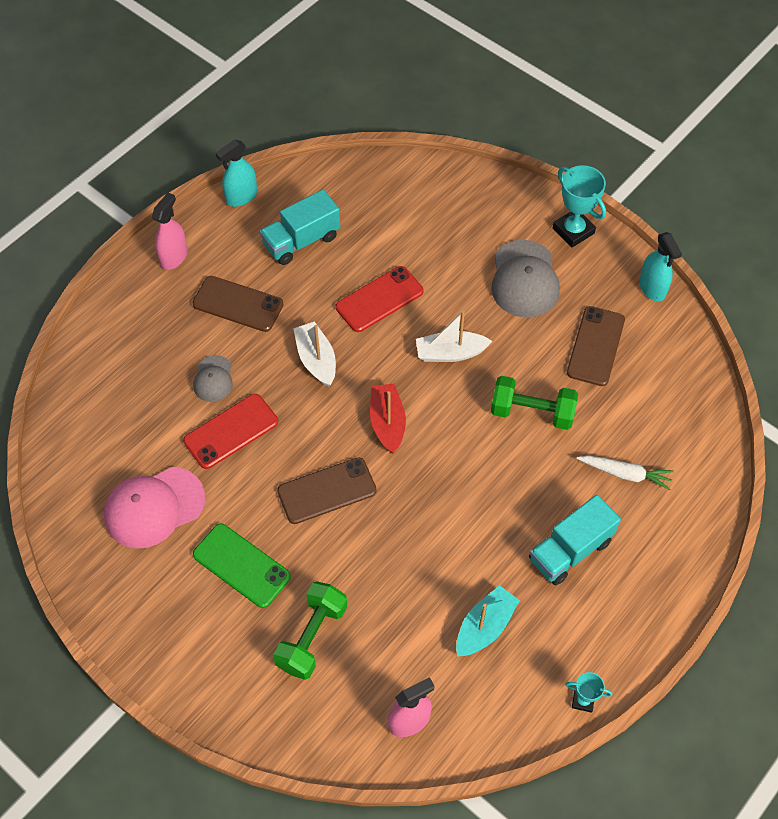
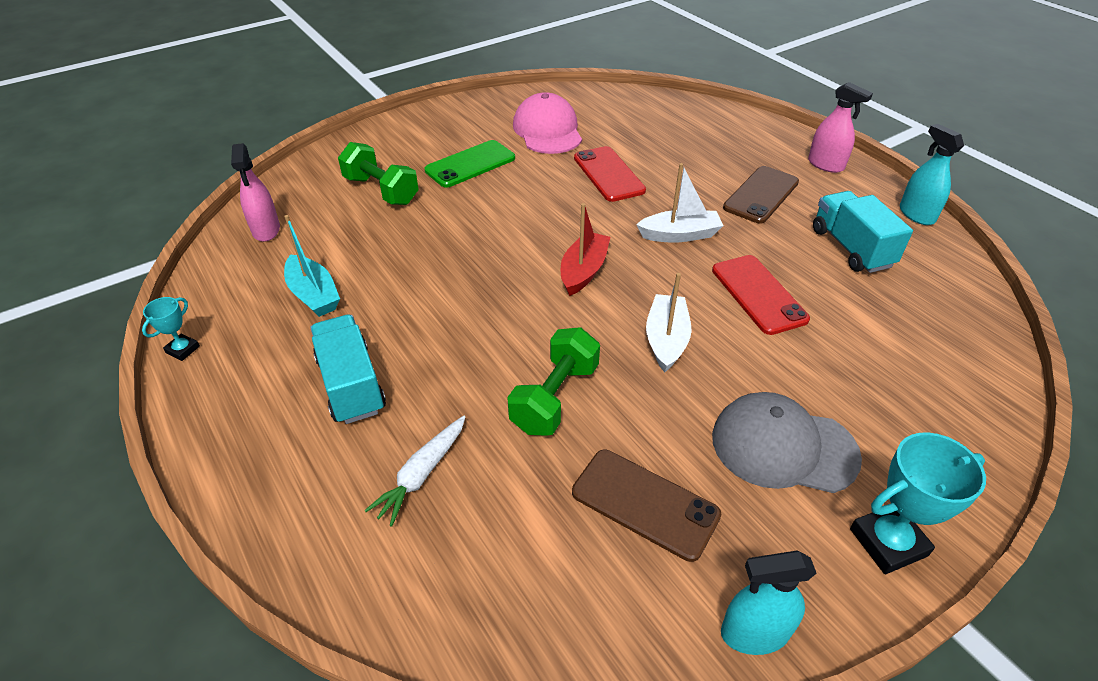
camera: 105 degrees right, 15 degrees down
(213, 379) = (671, 171): grey cap -> none
(327, 491) = (520, 219): brown phone -> none
(387, 422) = (583, 271): red boat -> red boat turned 75 degrees counterclockwise

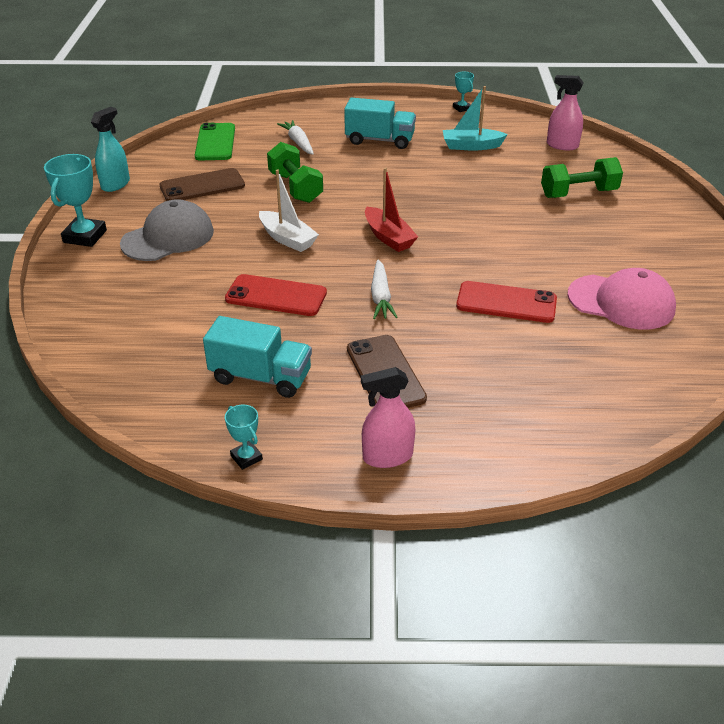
camera: 125 degrees right, 5 degrees down
(470, 164) = (587, 241): green phone -> green phone (215, 142)
(679, 235) = (381, 297): white boat -> white carrot
(916, 214) = (246, 458): turquoise spray bottle -> turquoise trophy

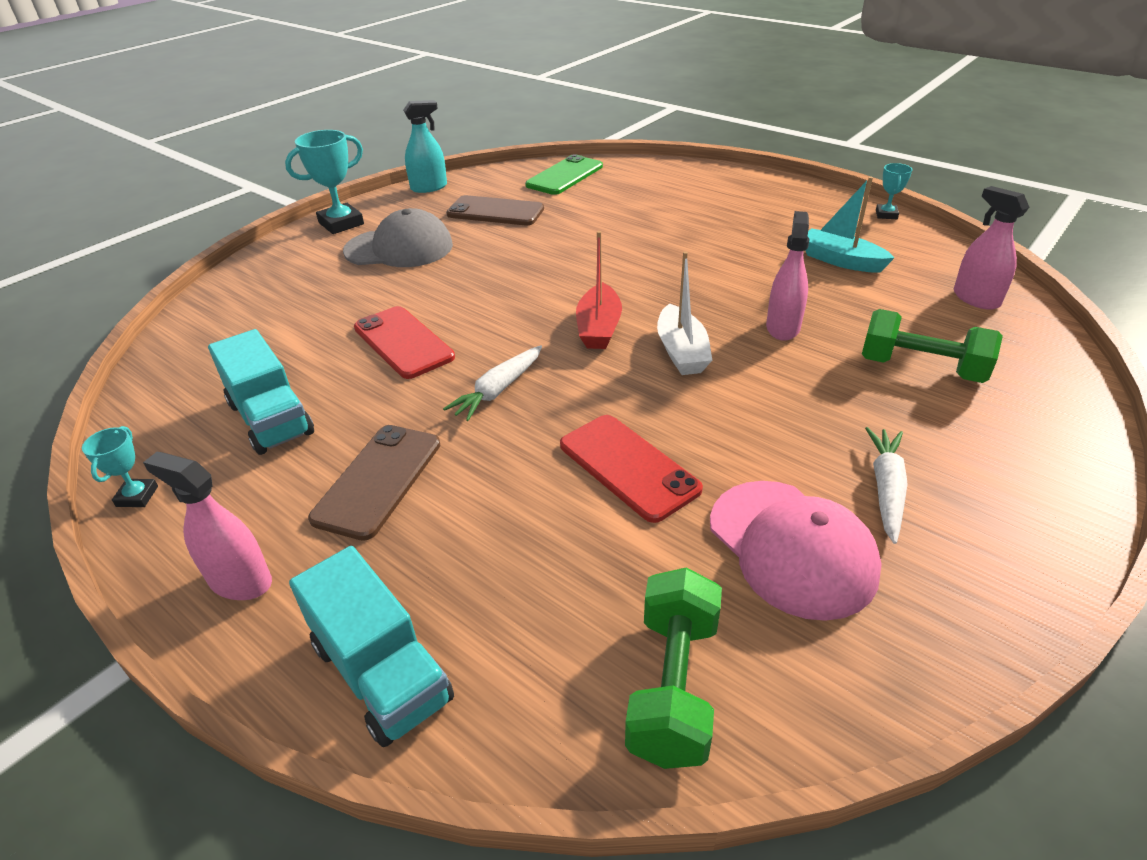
camera: 40 degrees right, 0 degrees up
(287, 239) = (496, 289): white boat -> white boat (681, 352)
(295, 188) = (577, 241): green dumbbell -> green dumbbell (673, 686)
(298, 142) = (643, 198): white carrot -> white carrot (886, 488)
(379, 140) = (734, 221): turquoise truck -> turquoise truck (381, 672)
(489, 197) = (783, 327): none -> pink spray bottle

